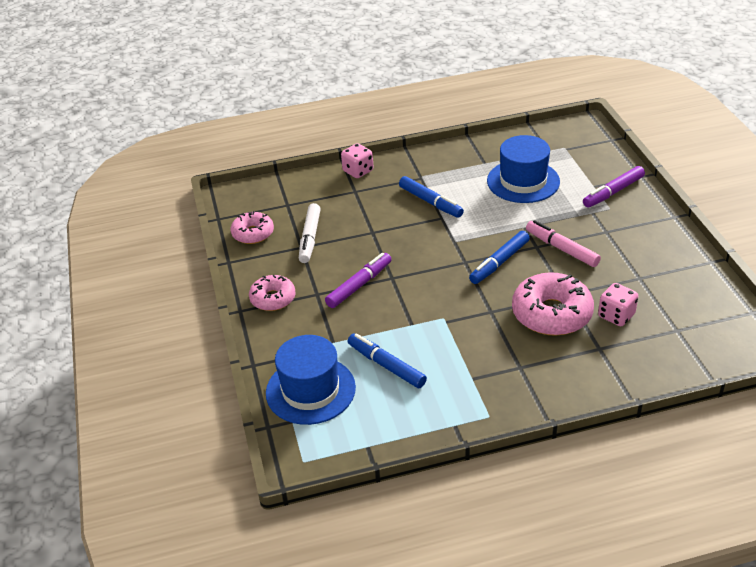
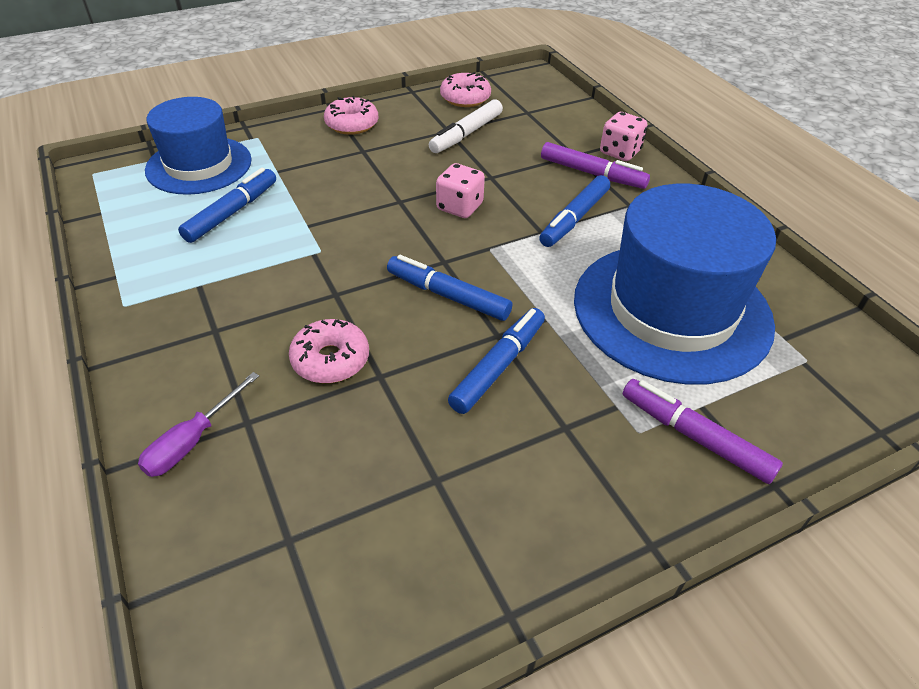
camera: 75 degrees right, 5 degrees up
(310, 238) = (466, 134): white marker -> white marker turned 45 degrees counterclockwise
(359, 285) = (381, 178): purple marker -> purple marker (592, 174)
(523, 181) = (671, 310): blue hat -> blue hat, size x1.54
(551, 314) = (330, 360): pink donut -> pink donut, size x0.60
(561, 249) = (498, 366): pink marker -> blue marker
(613, 370) = (192, 441): none -> purple screwdriver
(616, 315) = (327, 444): pink dice -> pink dice (459, 207)

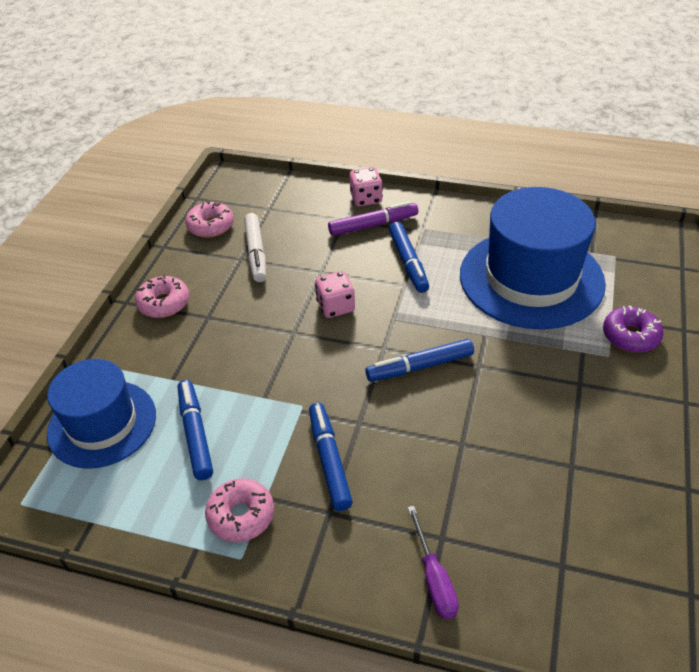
camera: 45 degrees left, 0 degrees up
(330, 360) = (423, 461): pink donut -> pink donut (241, 515)
(498, 366) = (506, 382): blue marker -> blue marker (329, 460)
(694, 437) = (630, 336): purple marker -> purple donut

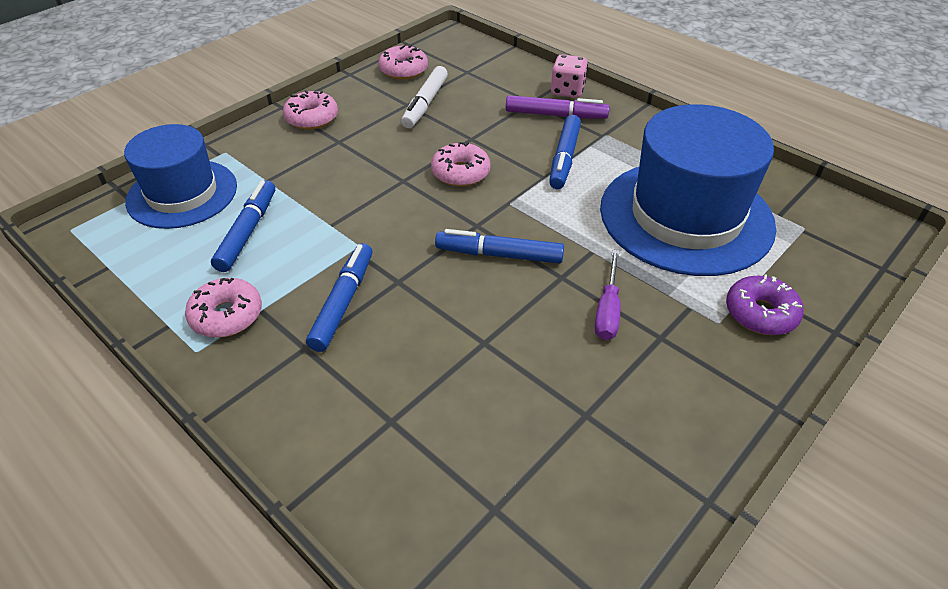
camera: 25 degrees right, 0 degrees up
(336, 306) = (460, 173): pink dice -> pink donut
(434, 578) = (351, 455): purple screwdriver -> purple screwdriver (607, 310)

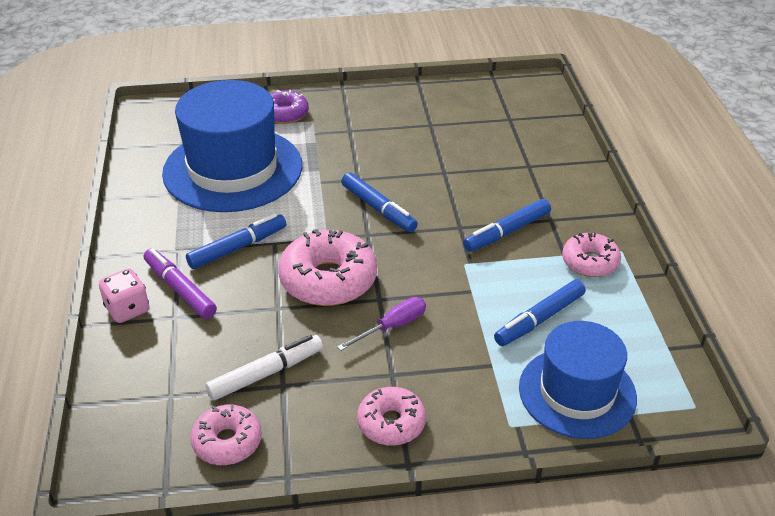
camera: 140 degrees left, 5 degrees down
(460, 173) = (328, 280): pink donut -> pink donut, size x1.66
(607, 310) = (358, 152): purple screwdriver -> purple screwdriver (392, 326)

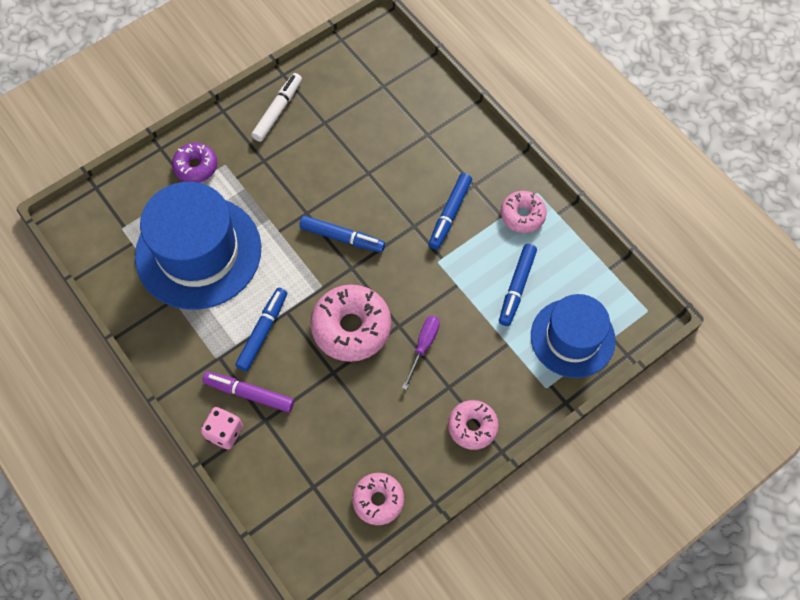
camera: 30 degrees left, 25 degrees up
(266, 373) = (365, 433): white marker -> white marker (278, 111)

